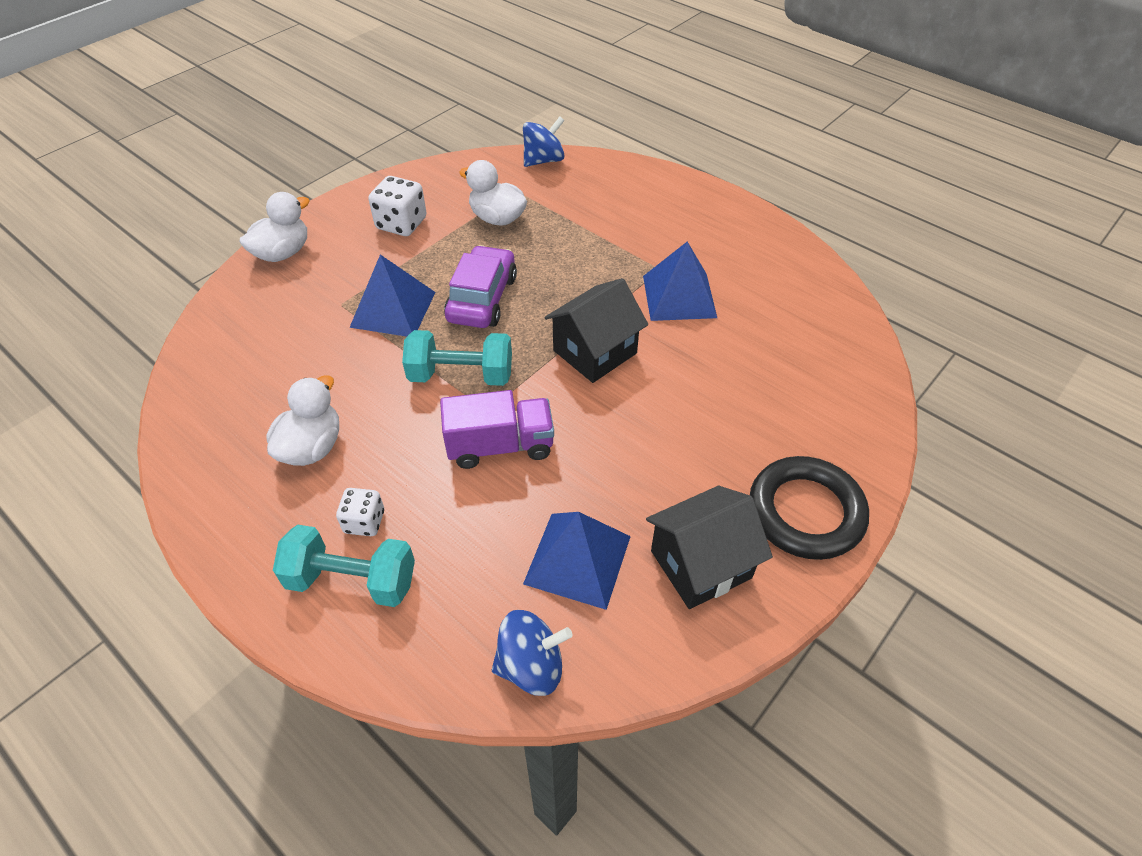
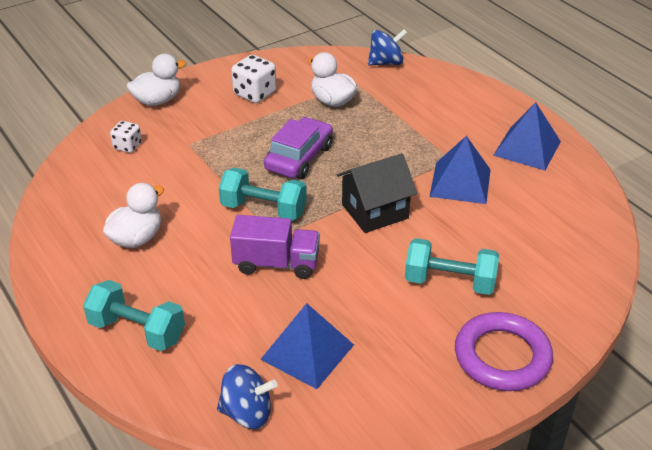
camera: 15 degrees right, 10 degrees down
(364, 522) = (158, 295): white dice -> white dice (127, 146)
(393, 309) = (227, 154): blue pyramid -> blue pyramid (527, 148)
(701, 564) = (402, 375): black house -> none
(712, 427) = (449, 282): none -> turquoise dumbbell
(805, 512) = (502, 356): black ring -> purple ring

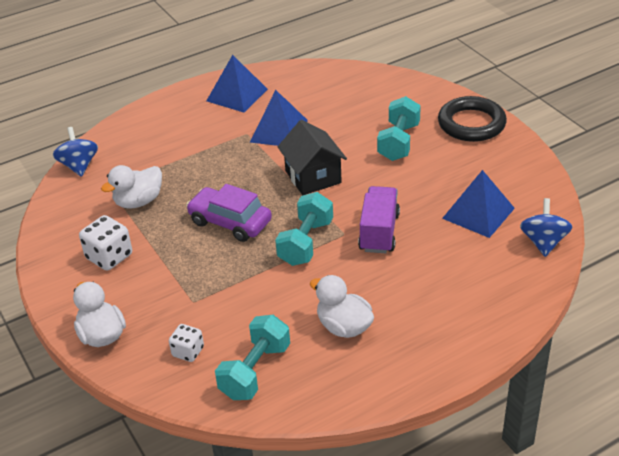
camera: 85 degrees left, 0 degrees up
(137, 331) = (466, 313): turquoise dumbbell -> turquoise dumbbell (255, 371)
(502, 356) = (471, 124): purple ring -> black ring

